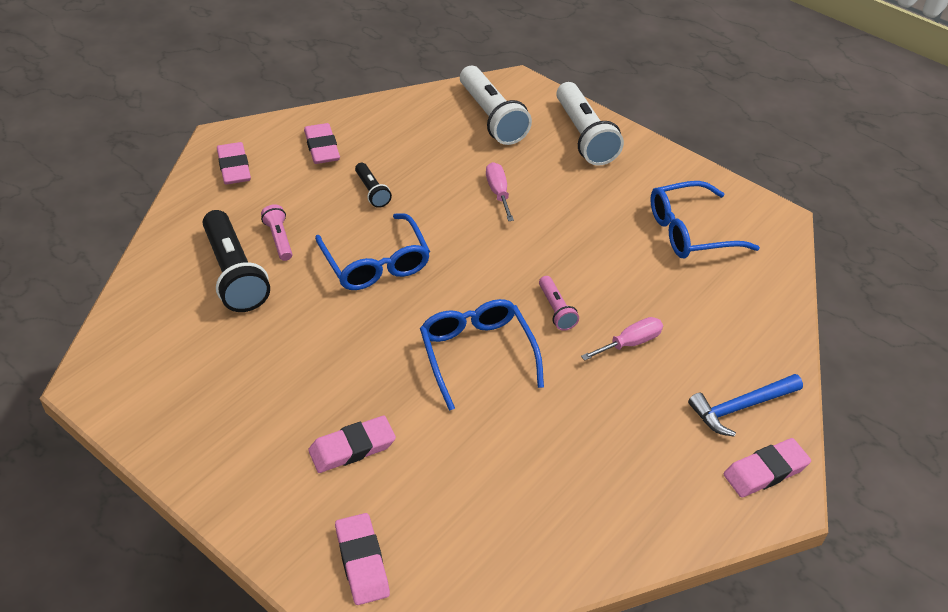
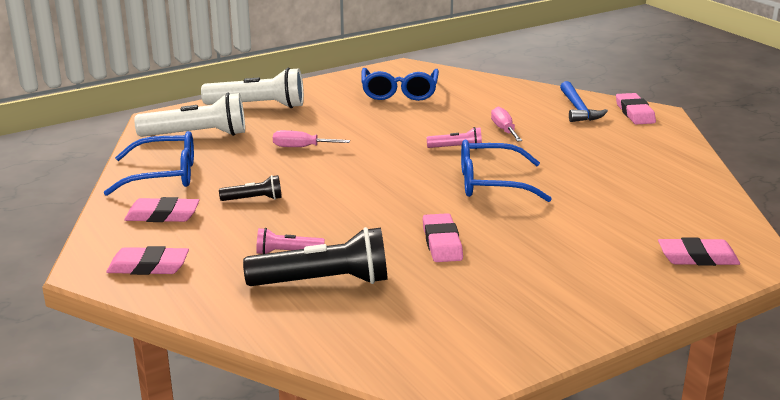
camera: 70 degrees left, 20 degrees down
(352, 448) = (577, 247): pink eraser -> pink eraser (442, 242)
(375, 263) = (355, 210): blue glasses -> blue glasses (163, 175)

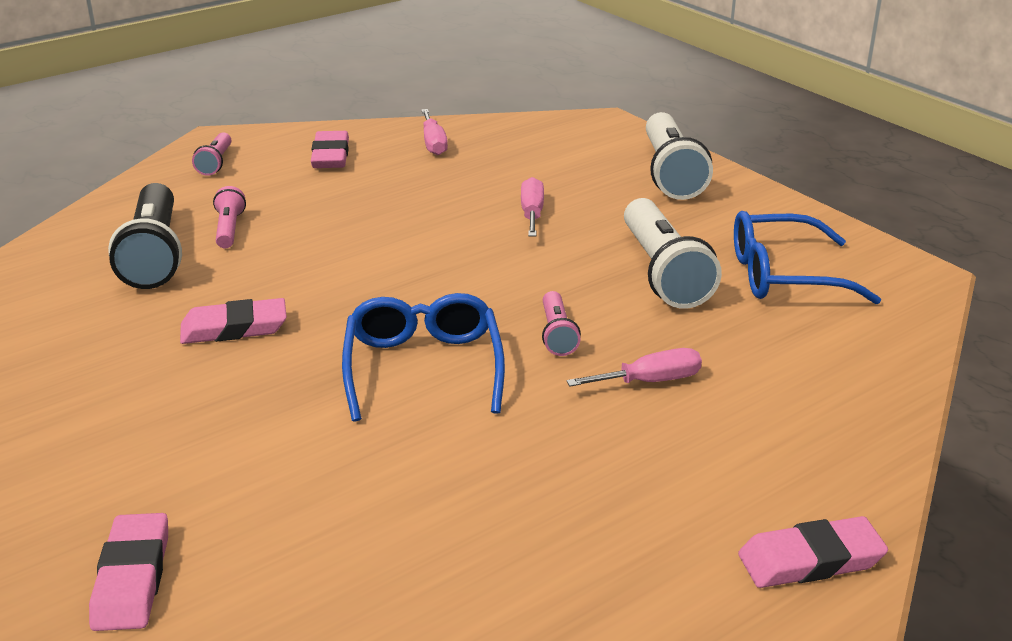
camera: 85 degrees right, 5 degrees up
(148, 266) = (215, 163): pink eraser -> pink flashlight
(163, 175) = (433, 143): blue glasses -> pink screwdriver
(197, 135) = (556, 148): white flashlight -> white flashlight (663, 272)
(254, 199) = (369, 198): black flashlight -> none
(578, 109) = (794, 475): blue hammer -> none

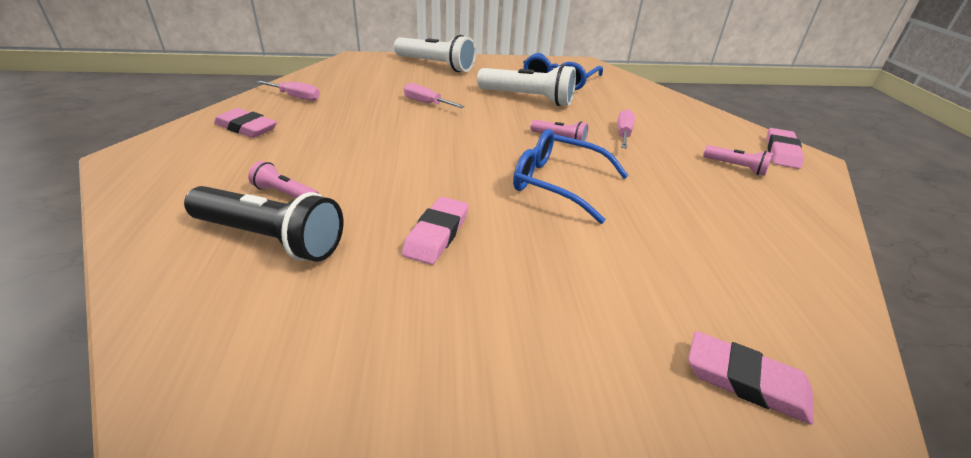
camera: 60 degrees left, 5 degrees up
(215, 163) = (166, 168): pink flashlight -> pink flashlight (736, 167)

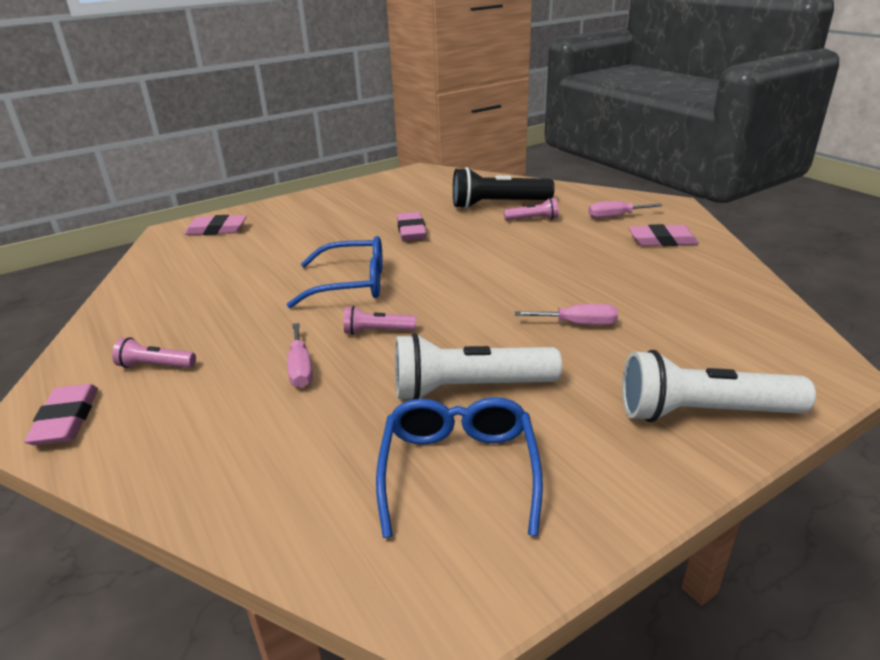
camera: 155 degrees right, 5 degrees down
(296, 97) = (709, 278): pink screwdriver -> pink screwdriver (615, 217)

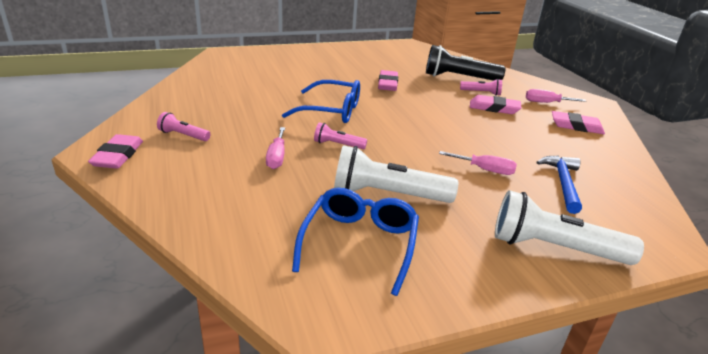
camera: 10 degrees right, 0 degrees up
(216, 229) = (252, 58): pink eraser -> pink eraser (494, 108)
(677, 320) = (563, 183): none -> blue hammer

